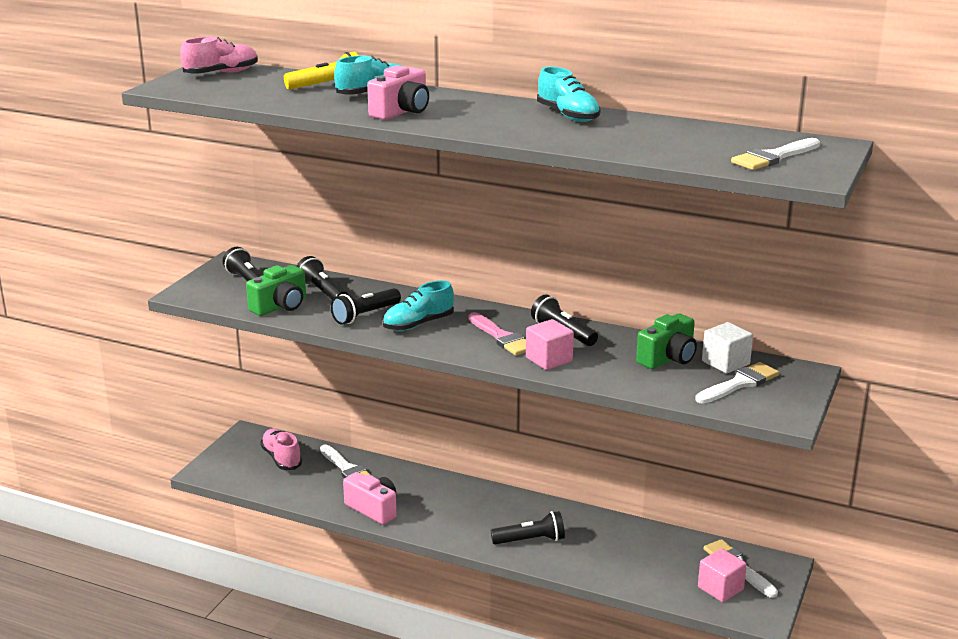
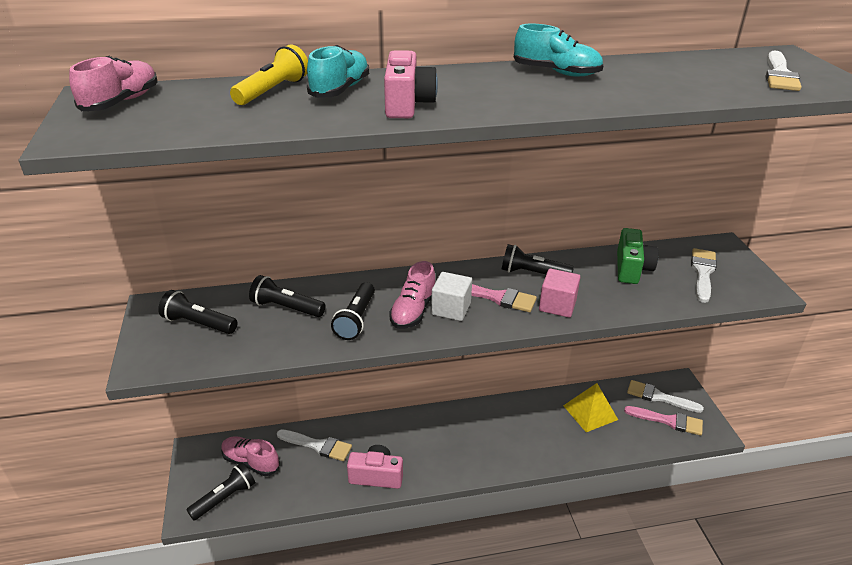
camera: 35 degrees left, 10 degrees up
(280, 306) = (264, 341): green camera -> none
(418, 324) = (413, 311): turquoise shoe -> pink shoe
(530, 540) = (517, 444): black flashlight -> black flashlight (224, 498)
(639, 548) = (590, 412): none -> yellow pyramid
(720, 588) = (668, 421): pink cube -> pink brush
(725, 363) = (669, 257): white cube -> white cube (451, 309)

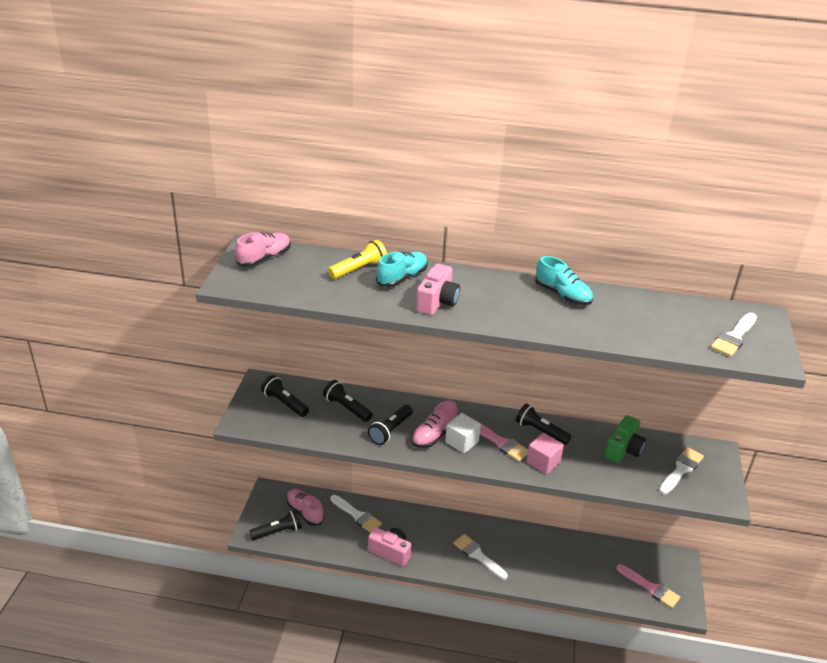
camera: 20 degrees right, 0 degrees up
(590, 412) = (586, 559): yellow pyramid -> none
(659, 397) = (654, 566): white brush -> white brush (478, 555)

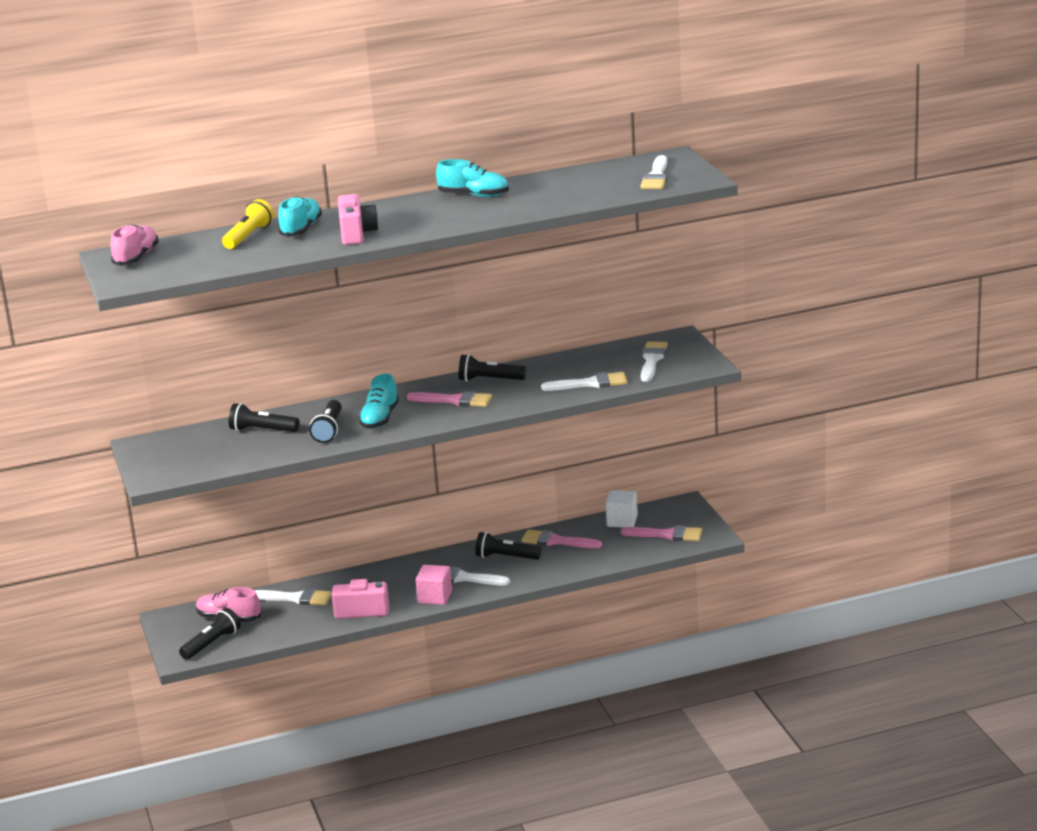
camera: 25 degrees left, 10 degrees down
(285, 403) = (187, 449): black flashlight -> black flashlight (506, 557)
(434, 435) = (380, 418): pink shoe -> turquoise shoe
(462, 442) = (414, 413): white cube -> white cube (622, 521)
(543, 462) = (511, 399): pink cube -> pink cube (435, 597)
(564, 551) = (556, 541): none -> pink brush
(615, 474) = (590, 383): none -> white brush
(623, 450) = (585, 365): green camera -> none

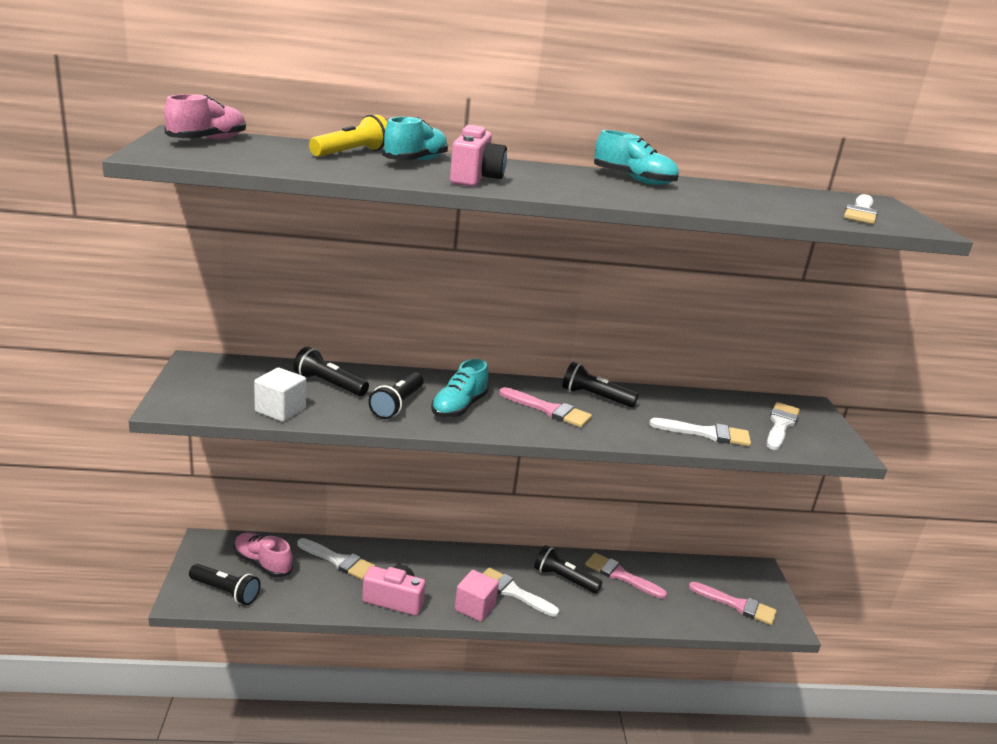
camera: 10 degrees right, 0 degrees up
(212, 644) = (225, 592): black flashlight -> black flashlight turned 60 degrees clockwise
(622, 521) = (692, 571): white cube -> white cube (280, 410)

